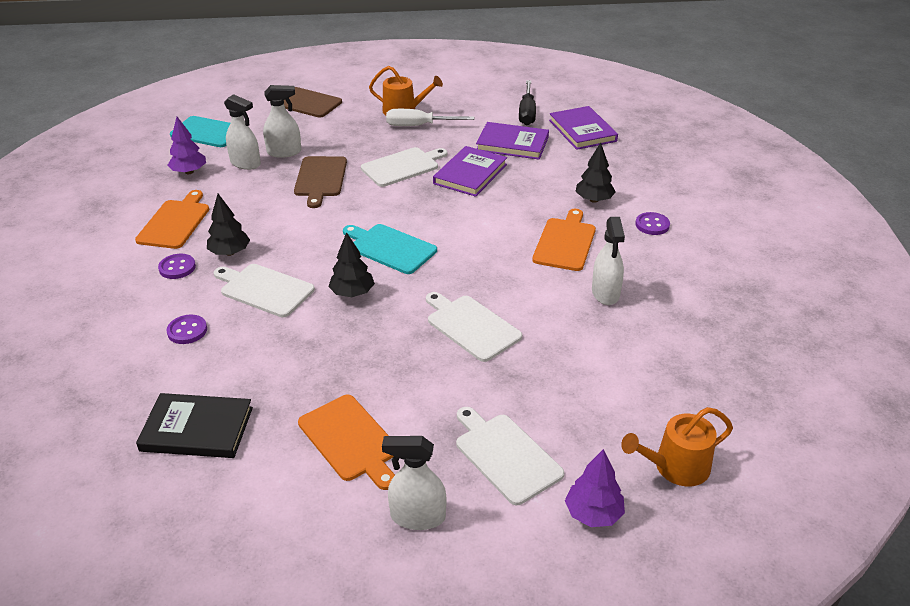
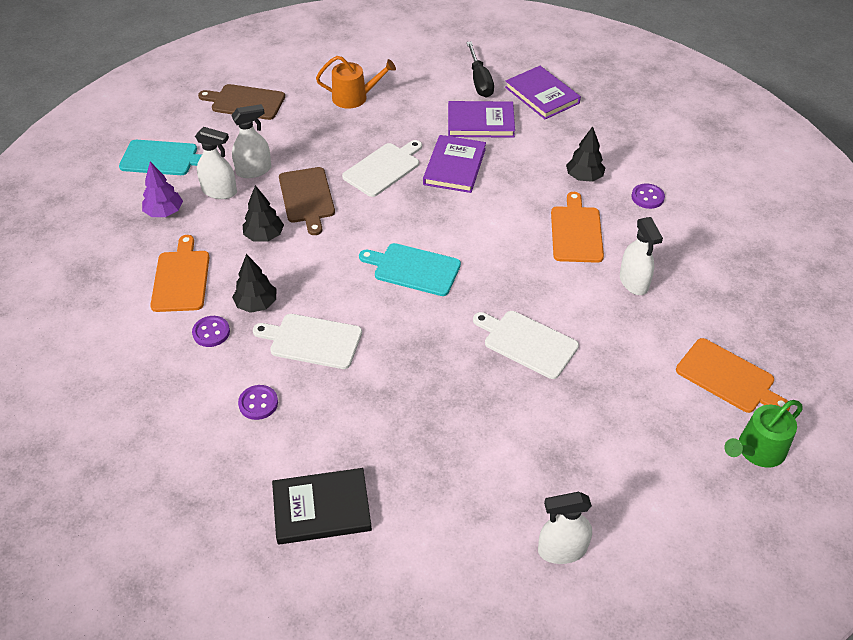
camera: 15 degrees left, 10 degrees up
(350, 440) = (469, 487): orange cutting board -> orange cutting board (728, 377)
(352, 293) = (400, 328): black tree -> black tree (264, 236)
(419, 126) = (378, 114): white screwdriver -> none
(505, 455) = (612, 471): white cutting board -> none
(593, 514) = (707, 511): purple tree -> none
(676, 467) = (757, 450): orange watering can -> green watering can

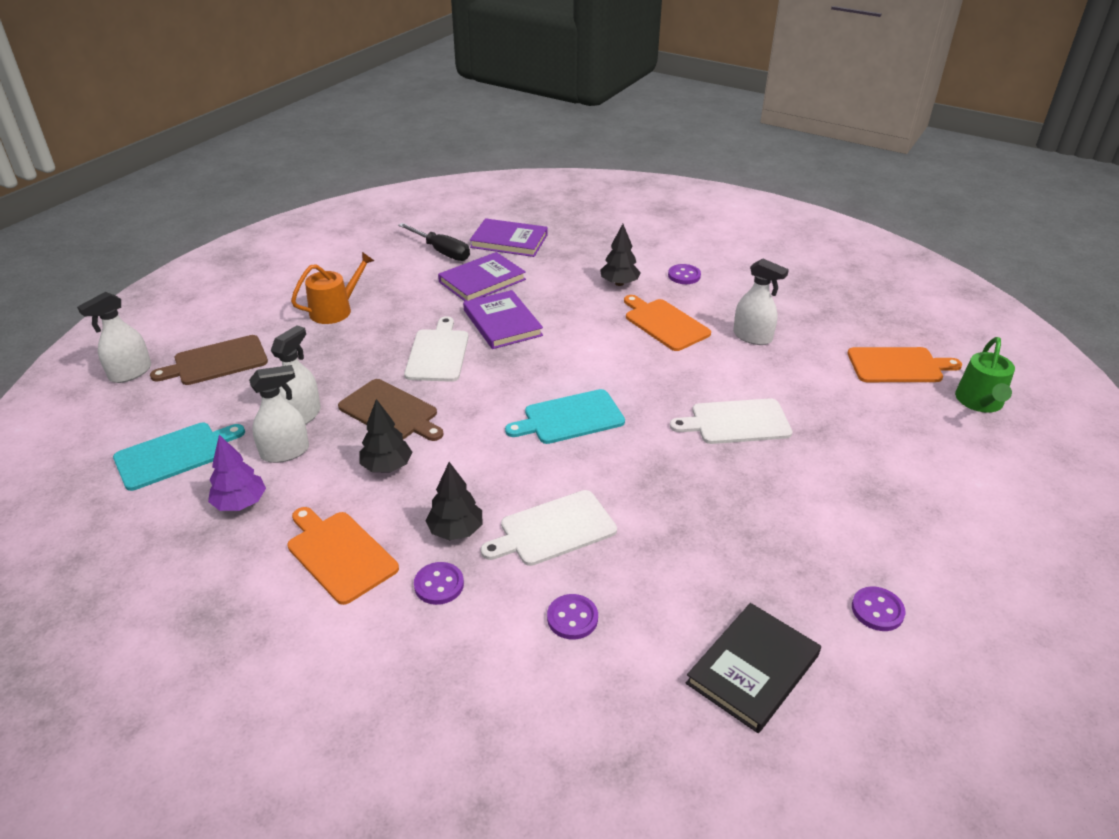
camera: 40 degrees left, 10 degrees down
(447, 534) = (877, 610): none -> purple button
(562, 550) = (967, 559): white spray bottle -> white spray bottle (130, 373)

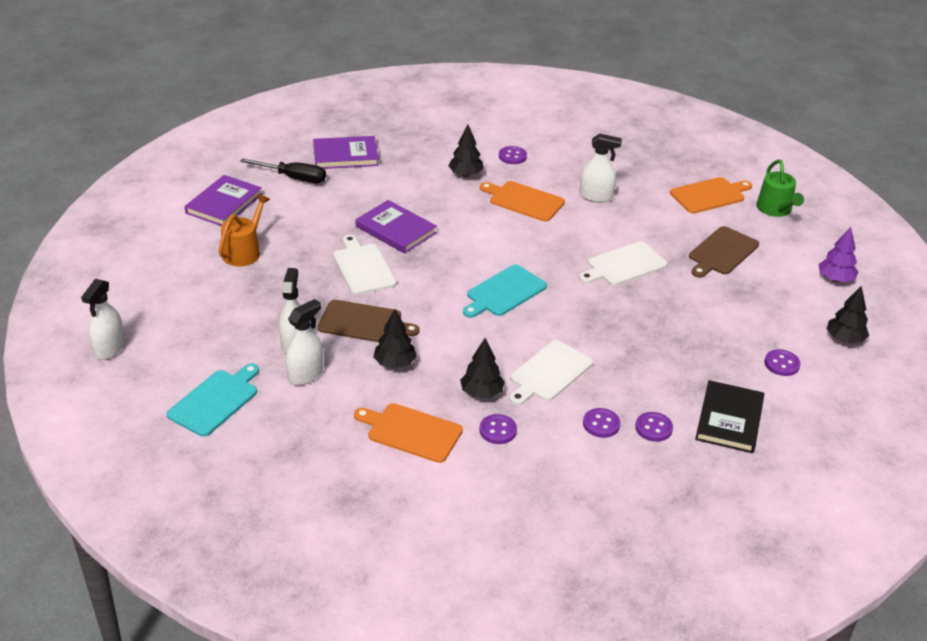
camera: 25 degrees left, 0 degrees up
(216, 361) = (179, 320): brown cutting board -> brown cutting board (722, 252)
(240, 503) = (304, 420): purple tree -> purple tree (835, 279)
(482, 281) = (350, 197): purple book -> purple book (224, 204)
(638, 646) = (653, 428): none -> purple button
(994, 602) = (845, 339): none -> black tree

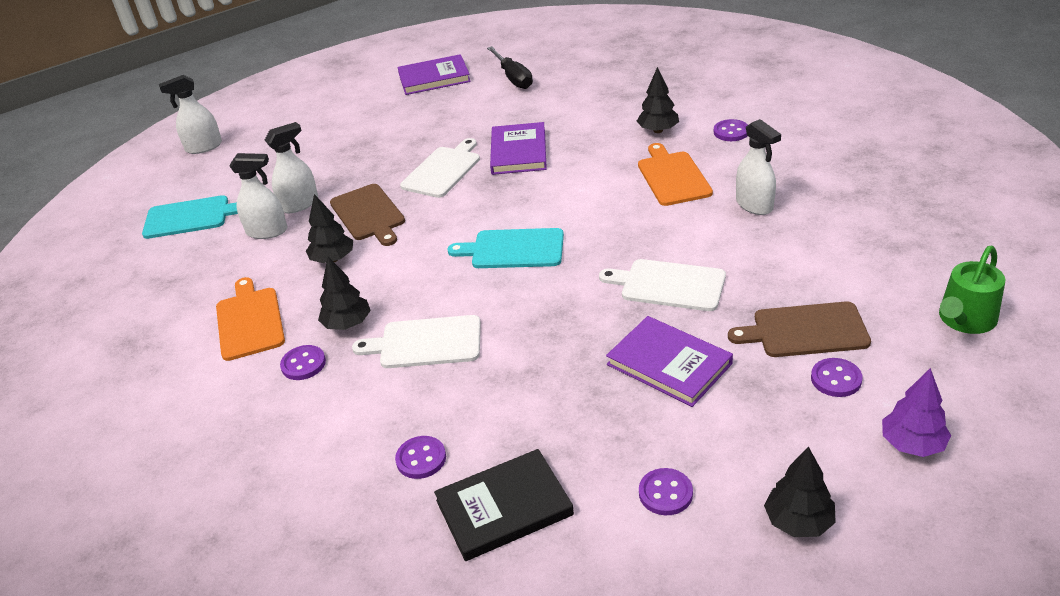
camera: 55 degrees right, 0 degrees up
(244, 252) = (386, 119): orange watering can -> none
(345, 155) = (582, 75): purple book -> purple book (669, 364)
(601, 424) = (385, 420): purple button -> purple button (836, 379)
(709, 195) = (897, 263): orange cutting board -> none

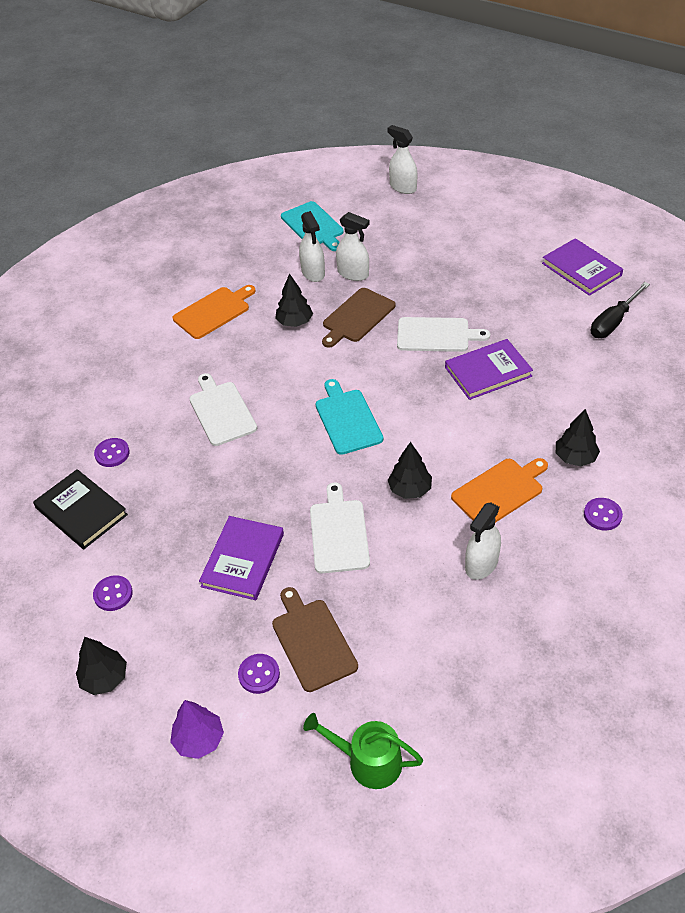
camera: 65 degrees right, 10 degrees up
(303, 364) = (180, 358): purple button -> none
(347, 324) = (227, 362): black tree -> black tree (410, 489)

